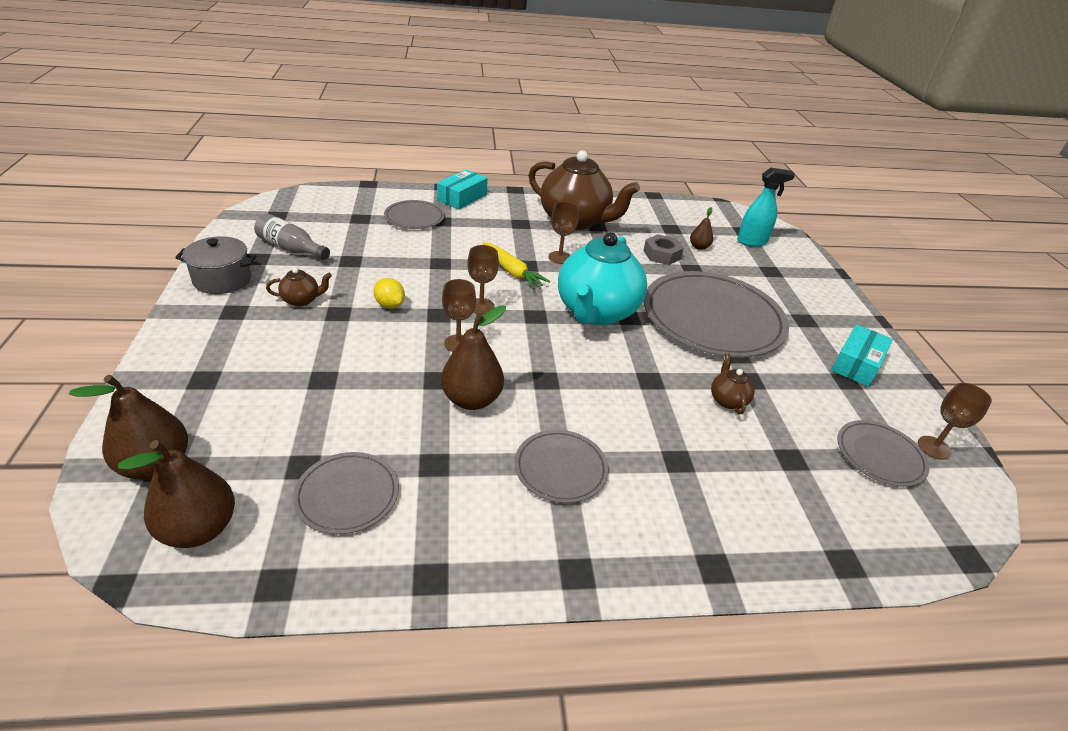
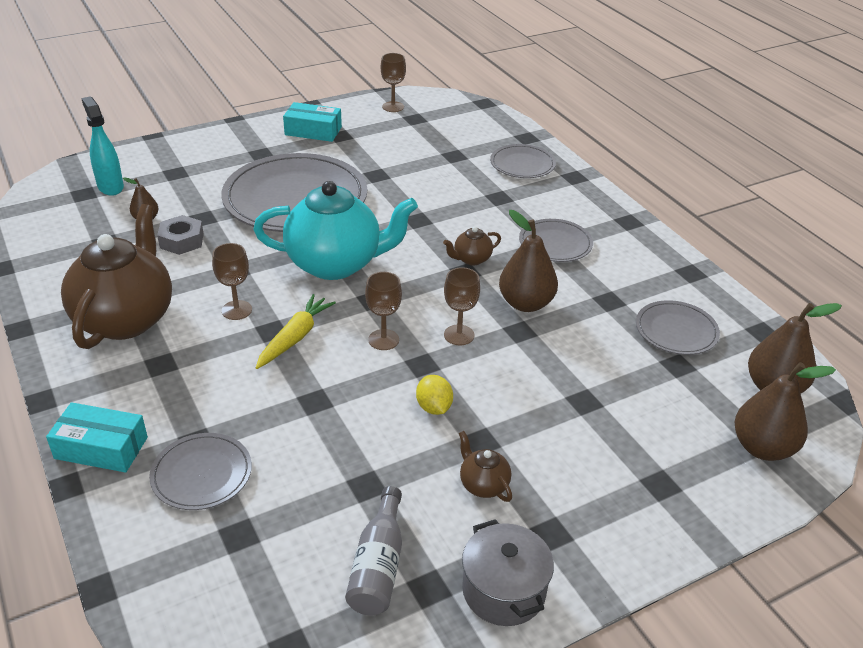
camera: 110 degrees left, 0 degrees up
(390, 305) = (434, 407): yellow lemon -> yellow lemon turned 45 degrees counterclockwise
(727, 400) = (412, 183): brown teapot -> brown teapot (471, 259)
(880, 455) = (419, 125): grey plate -> grey plate (522, 164)

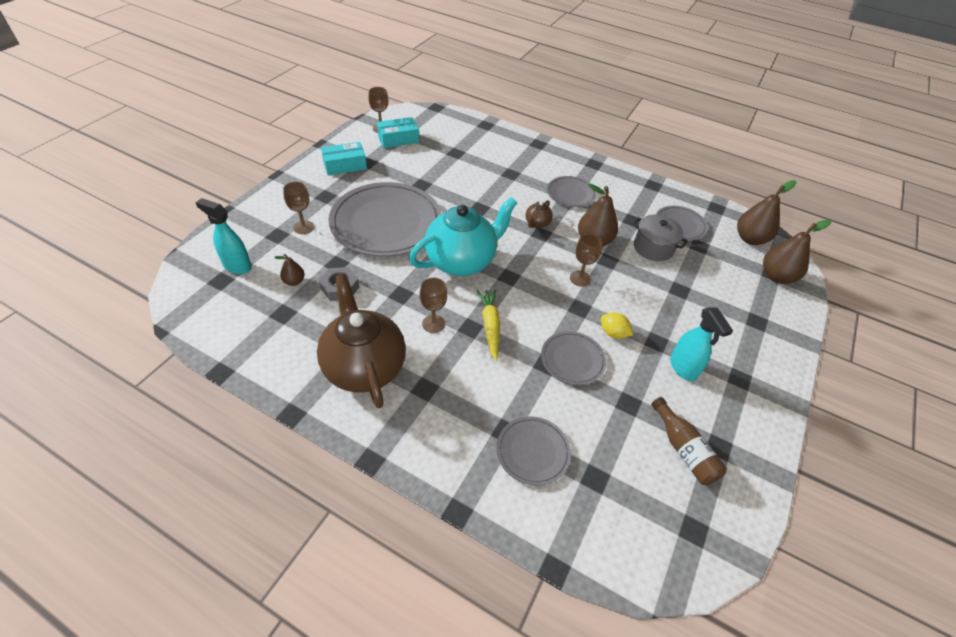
camera: 35 degrees left, 10 degrees up
(101, 448) = (451, 471): turquoise box -> turquoise box (398, 139)
(378, 565) = (683, 449): grey bottle -> brown bottle
(383, 340) = (543, 302): brown goblet -> brown goblet (303, 227)
(483, 484) = (683, 368): brown teapot -> turquoise spray bottle
(503, 590) = (752, 425): grey pot -> grey pot (653, 247)
(522, 164) = (501, 145): grey plate -> grey plate (572, 359)

